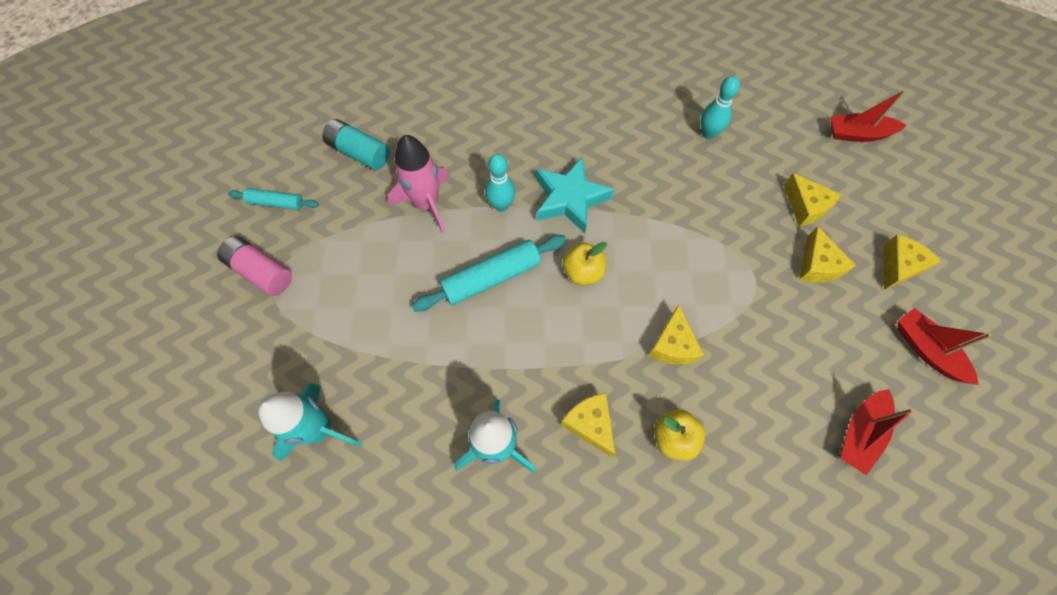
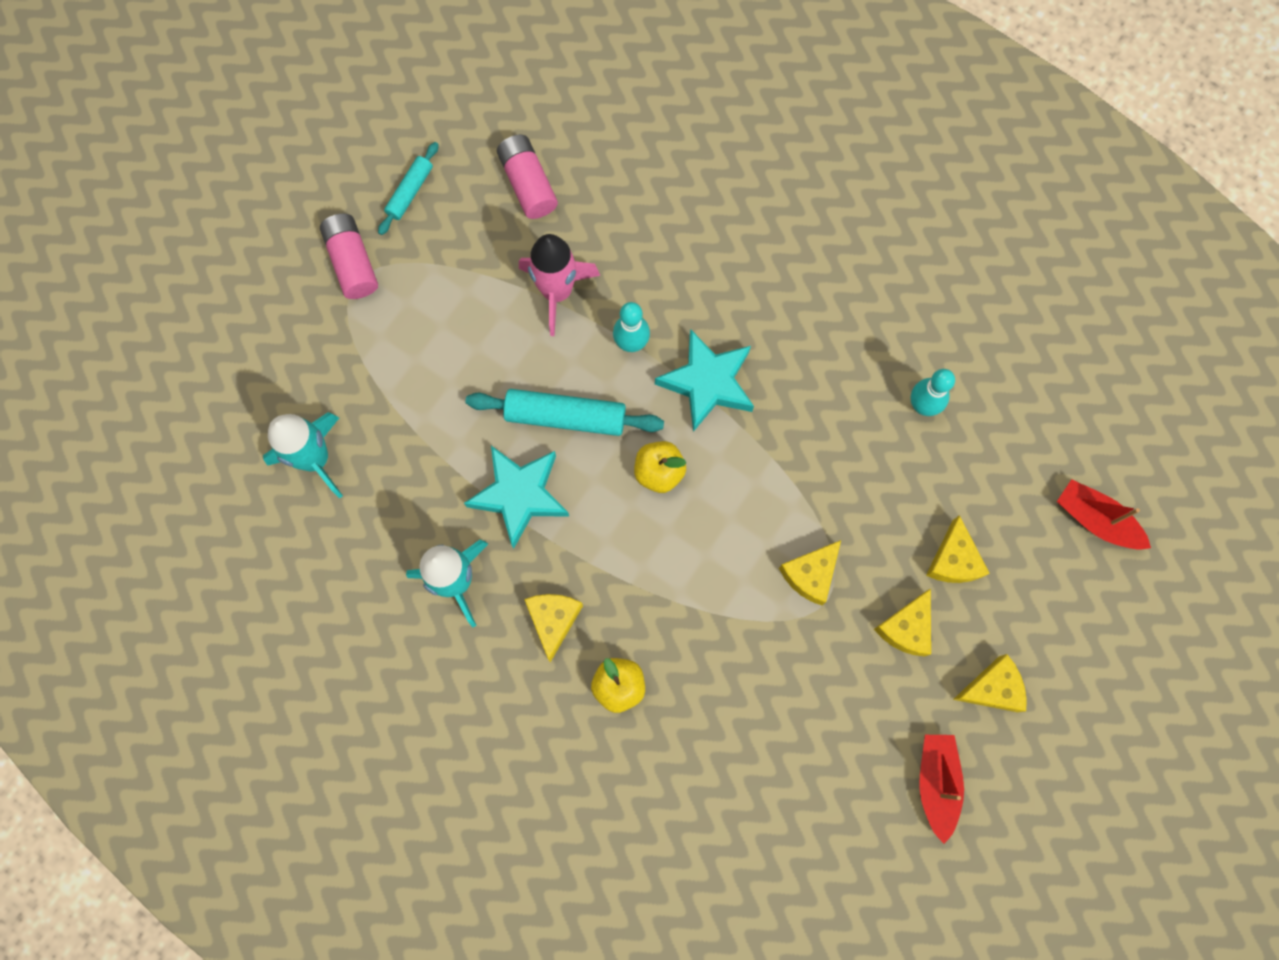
camera: 35 degrees right, 10 degrees up
(276, 203) = (410, 192): turquoise rolling pin -> turquoise rolling pin turned 75 degrees clockwise
(359, 152) = (528, 184): turquoise battery -> pink battery
(498, 351) = (519, 495): none -> turquoise star
(672, 345) = (688, 603): yellow cheese -> yellow cheese (810, 574)
(859, 433) = (796, 804): red boat -> none

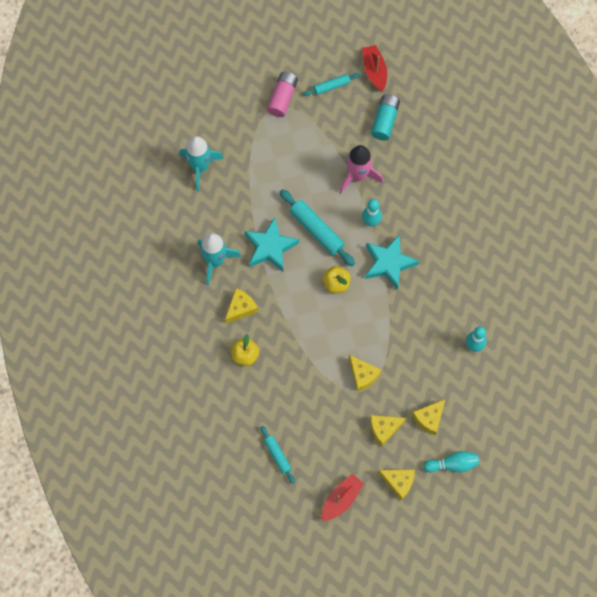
camera: 40 degrees right, 5 degrees down
(528, 184) = (385, 121): pink battery -> turquoise battery
(793, 797) = (277, 455): none -> turquoise rolling pin
(810, 574) = (363, 375): yellow cheese -> yellow cheese turned 120 degrees counterclockwise
(1041, 599) = (452, 464): none -> turquoise bowling pin
(1096, 520) = (507, 452): red boat -> red boat (374, 71)

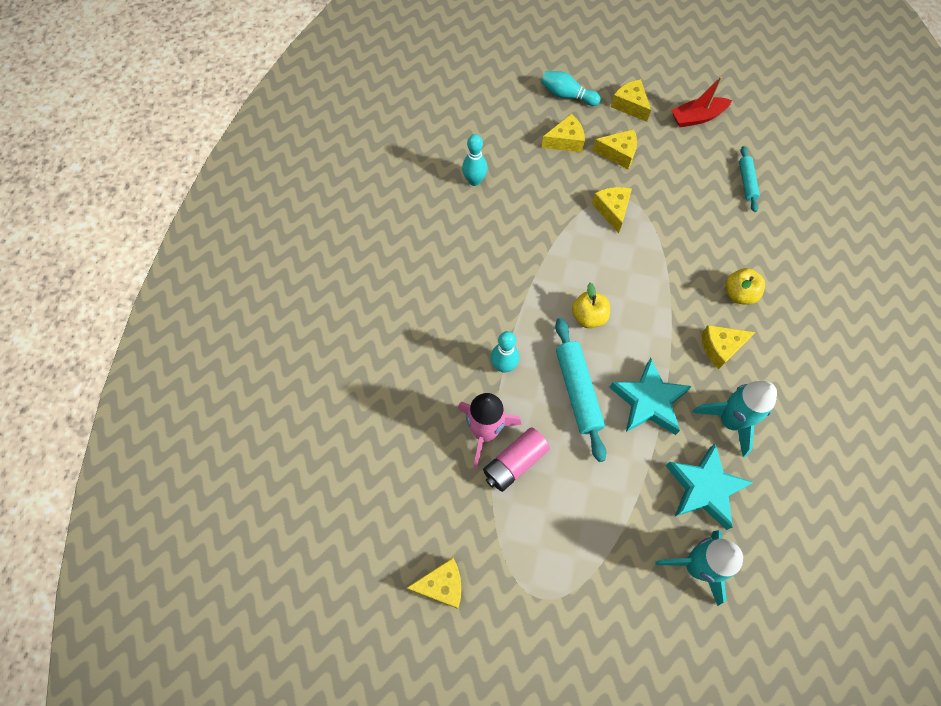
camera: 150 degrees left, 5 degrees down
(282, 98) = (523, 609): pink battery -> pink battery (515, 463)
(331, 86) = (442, 585): turquoise rolling pin -> yellow cheese
(374, 71) = (367, 573): red boat -> none
(385, 121) = (402, 488): turquoise battery -> none
(389, 263) = (512, 307): turquoise star -> turquoise star (704, 488)

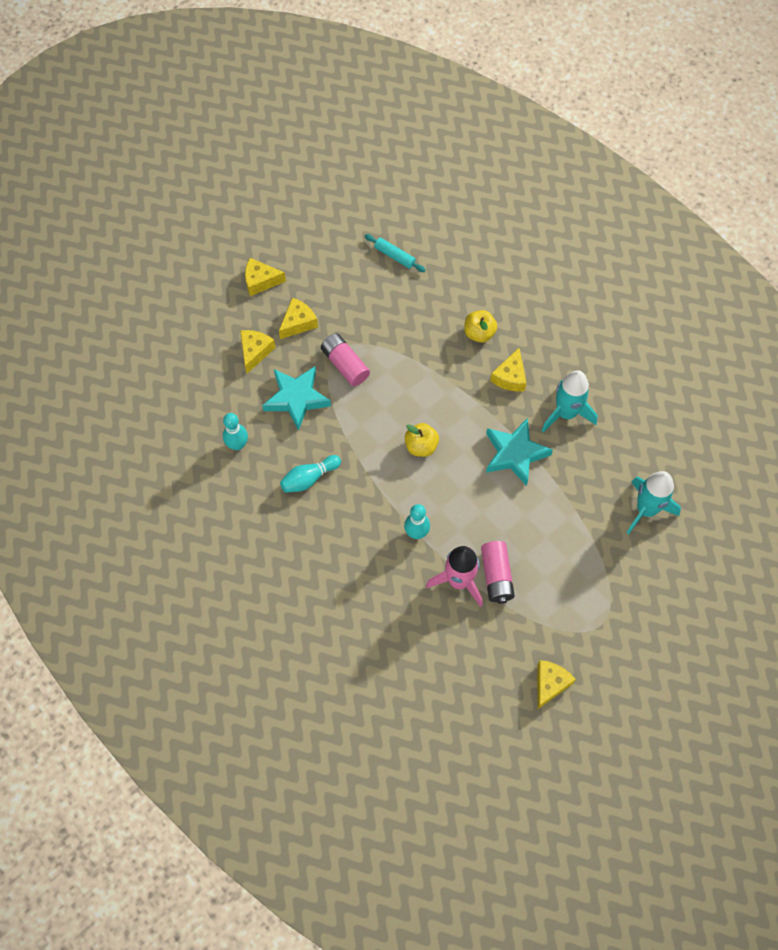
camera: 55 degrees left, 0 degrees up
(567, 95) = (212, 319): turquoise bowling pin -> turquoise bowling pin (309, 478)
(578, 391) = (473, 495): turquoise rolling pin -> none
(612, 210) = (345, 364): yellow cheese -> pink battery
(697, 117) = (311, 244): red boat -> none
(704, 488) = (600, 465): turquoise star -> turquoise star (296, 399)

